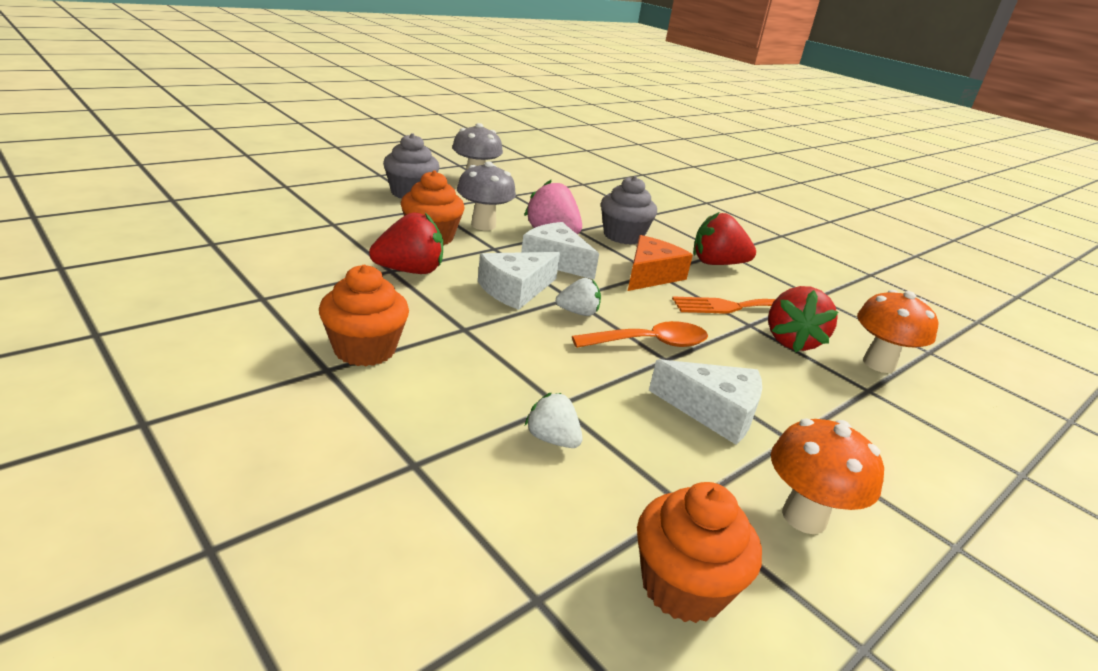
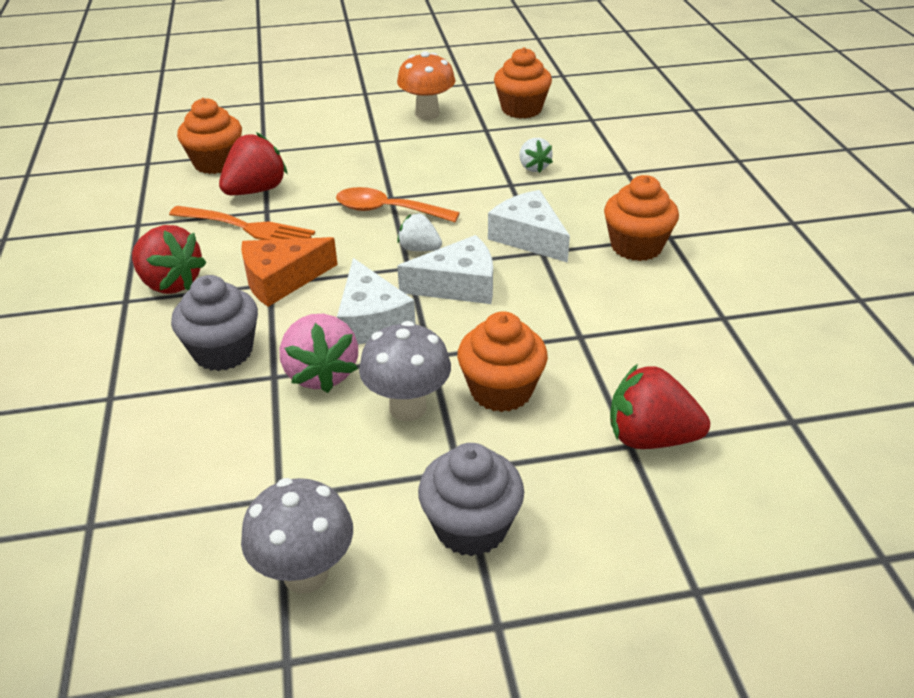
camera: 145 degrees left, 10 degrees up
(410, 271) = (559, 330): red strawberry -> red strawberry (650, 438)
(713, 412) = (405, 161): white cheese -> white cheese (529, 237)
(878, 364) = (216, 163): orange mushroom -> orange cupcake

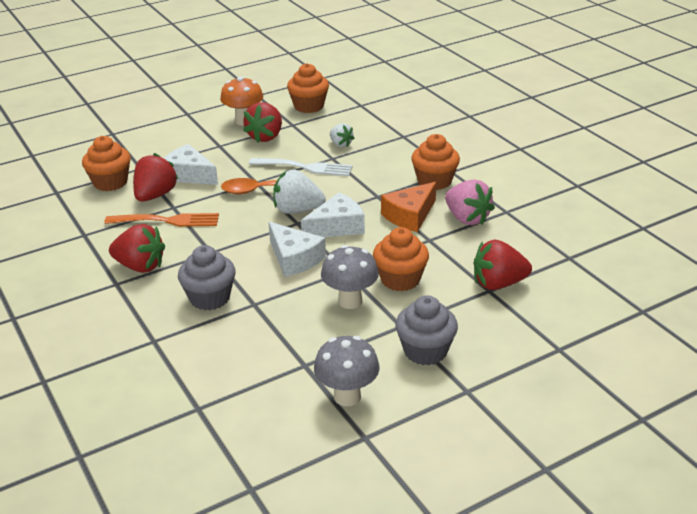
camera: 20 degrees left, 5 degrees down
(281, 280) = (217, 248): orange cheese -> orange cheese (410, 216)
(321, 374) = (283, 295): pink strawberry -> pink strawberry (467, 218)
(419, 249) = (297, 210): white strawberry -> white strawberry, size x1.68
(441, 139) = (265, 137): none -> red strawberry
(466, 190) = (305, 167): none -> white fork
(529, 237) = (364, 189): white cheese -> white cheese (189, 175)

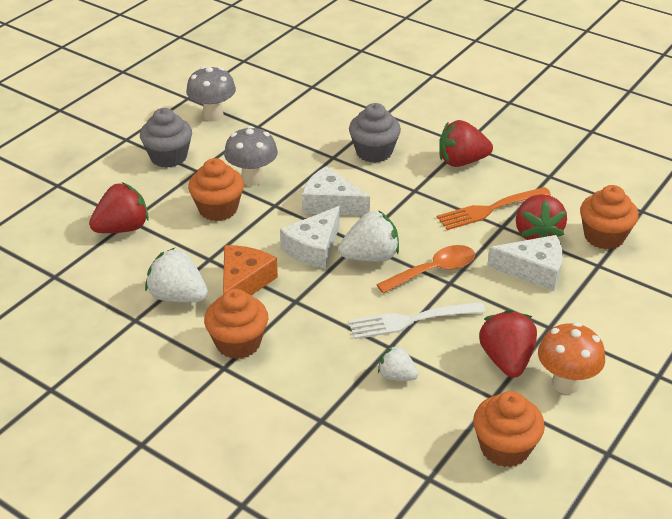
camera: 155 degrees right, 5 degrees up
(467, 218) = (178, 296): pink strawberry -> white strawberry

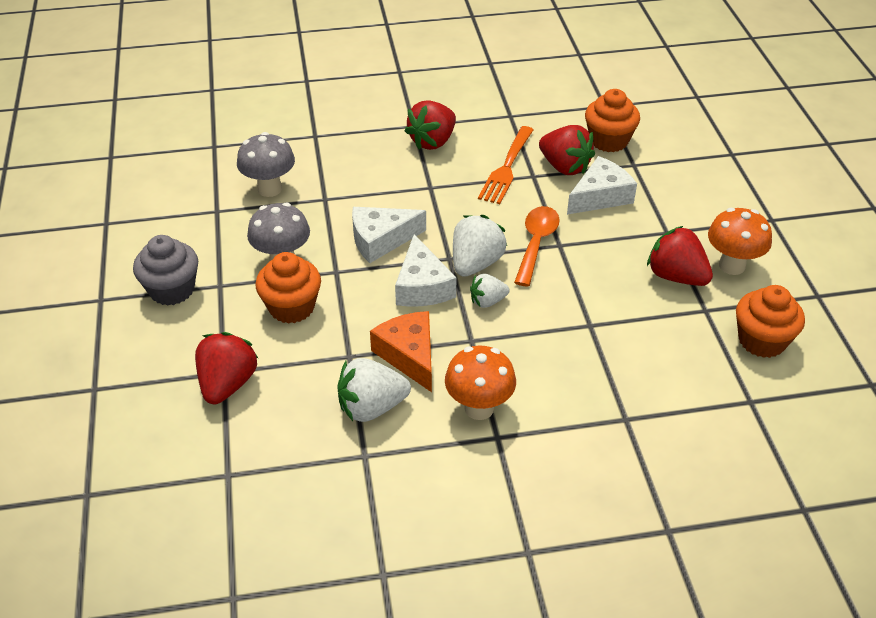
camera: 45 degrees left, 5 degrees up
(213, 115) = (158, 225): grey mushroom -> grey mushroom (269, 189)
(238, 343) = (479, 408): orange cupcake -> orange mushroom
(374, 152) = (353, 174): grey cupcake -> none
(396, 376) = (626, 343): white strawberry -> white strawberry (487, 301)
(411, 320) = (575, 293): white fork -> none

